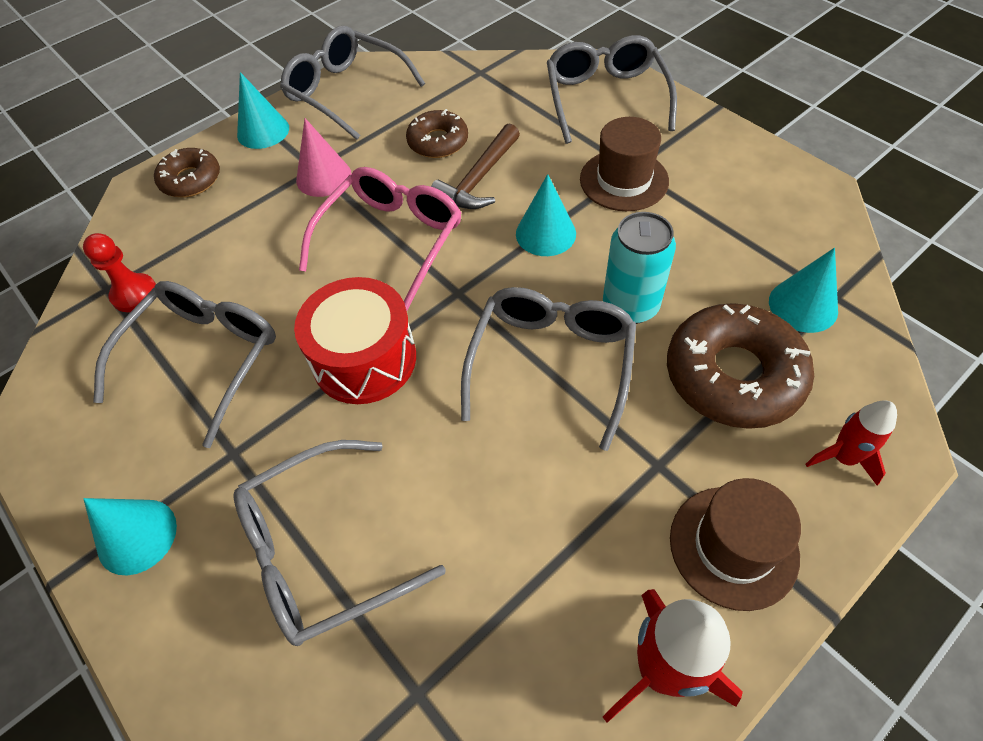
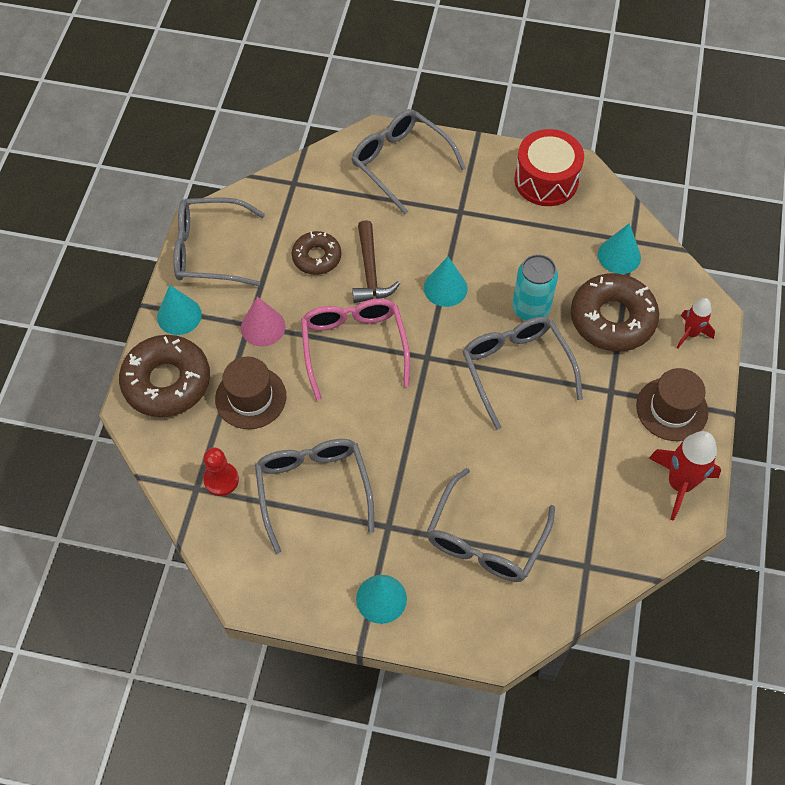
camera: 40 degrees left, 5 degrees up
(191, 180) = (167, 382): brown donut -> brown donut, size x1.70
(364, 359) = (410, 429): red drum -> red drum (546, 180)
(624, 180) = (462, 223): brown hat -> brown hat (250, 397)

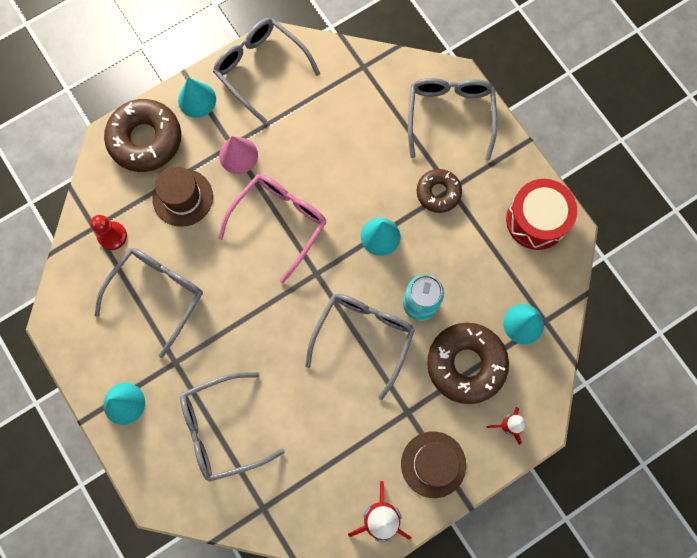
camera: 45 degrees right, 15 degrees up
(316, 257) = (321, 136): brown donut -> brown donut (438, 193)
(370, 271) = (345, 179): brown hammer -> none

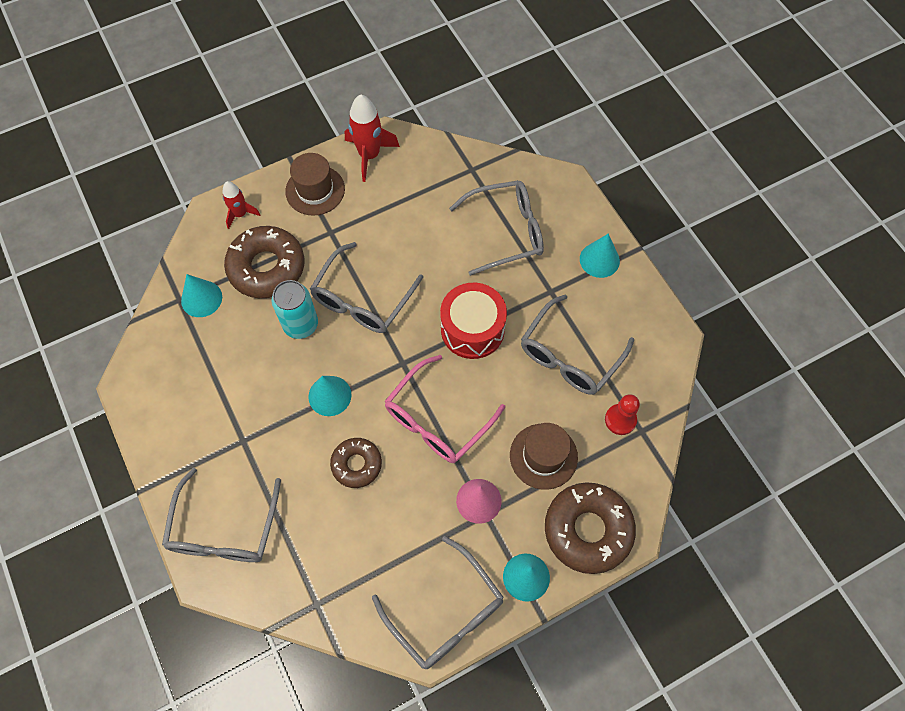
camera: 175 degrees left, 10 degrees down
(438, 193) = (258, 437): brown donut -> brown donut (356, 464)
(536, 220) = (159, 398): red drum -> red drum (472, 329)

